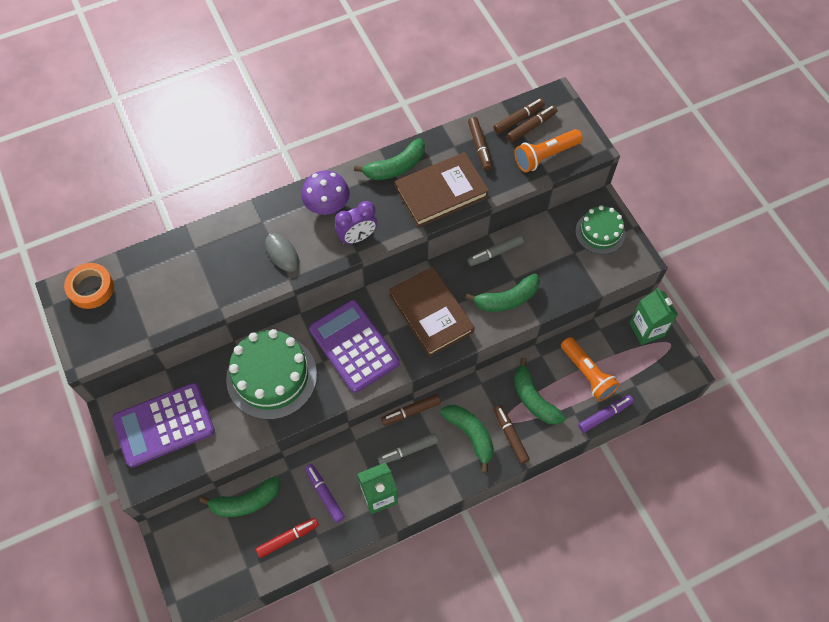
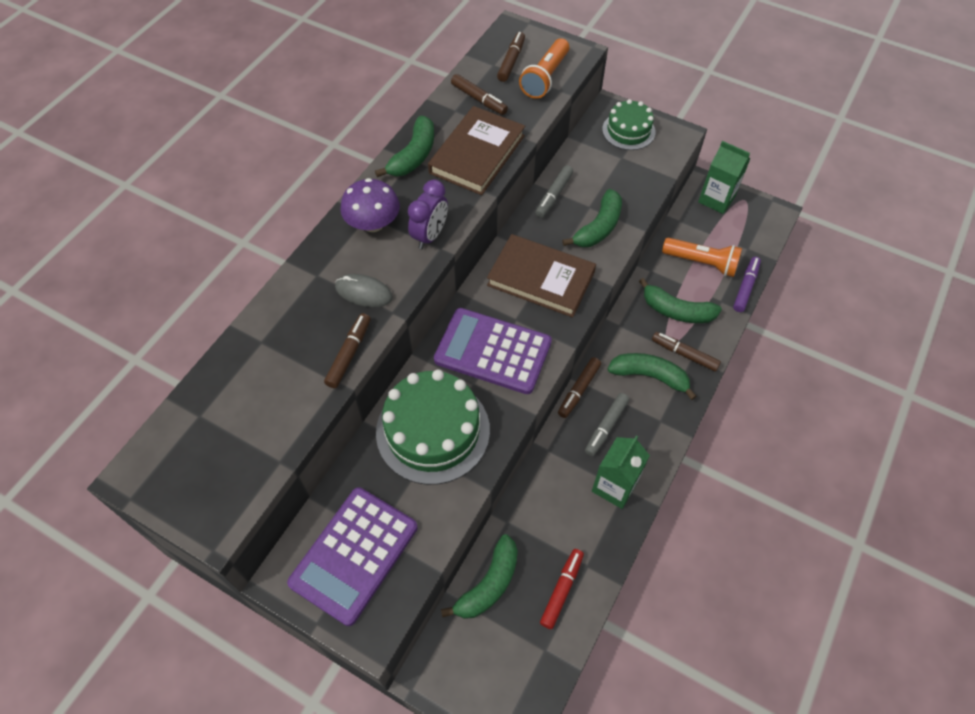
camera: 35 degrees left, 5 degrees down
(91, 288) = (167, 452): orange tape -> none
(324, 494) = (562, 521): purple marker -> none
(518, 119) = (494, 61): brown marker -> brown marker (349, 354)

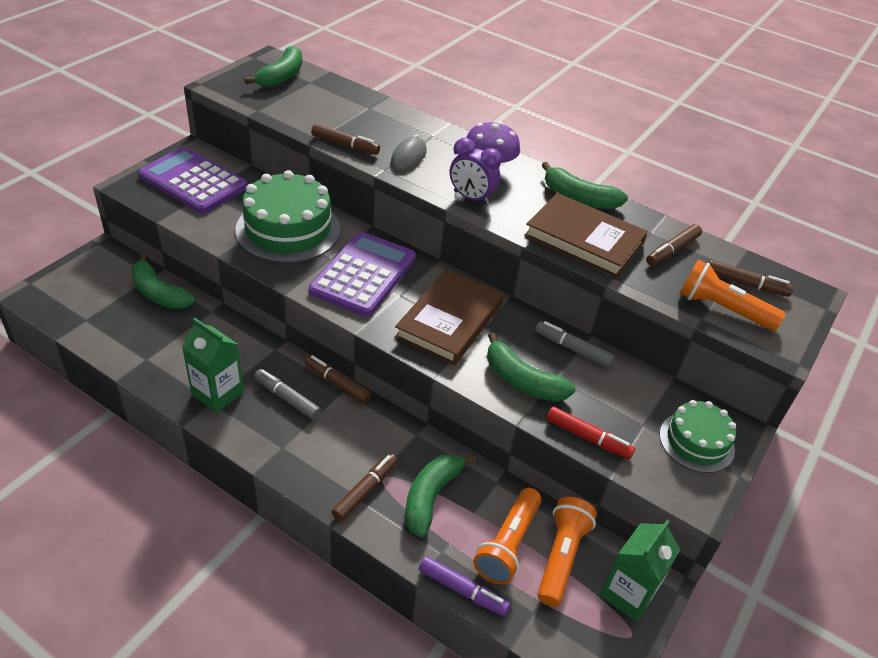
camera: 90 degrees right, 15 degrees down
(562, 590) = (131, 338): red marker -> red marker (588, 438)
(649, 376) = (341, 449): green banana -> green banana (282, 76)
(701, 233) = (561, 557): none -> orange flashlight

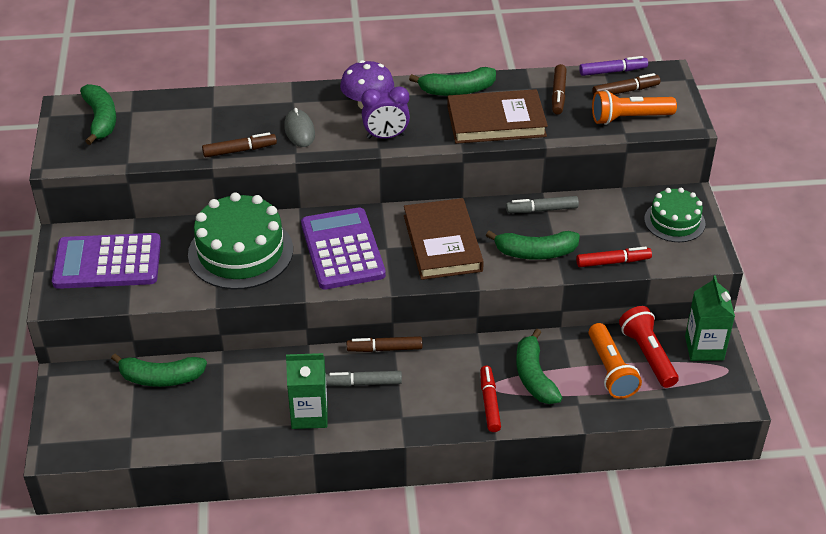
camera: 35 degrees left, 0 degrees up
(365, 491) = (489, 403): brown marker -> red marker
(462, 590) = (614, 415): purple marker -> purple marker (613, 71)
(561, 557) = (648, 355): orange flashlight -> red flashlight

